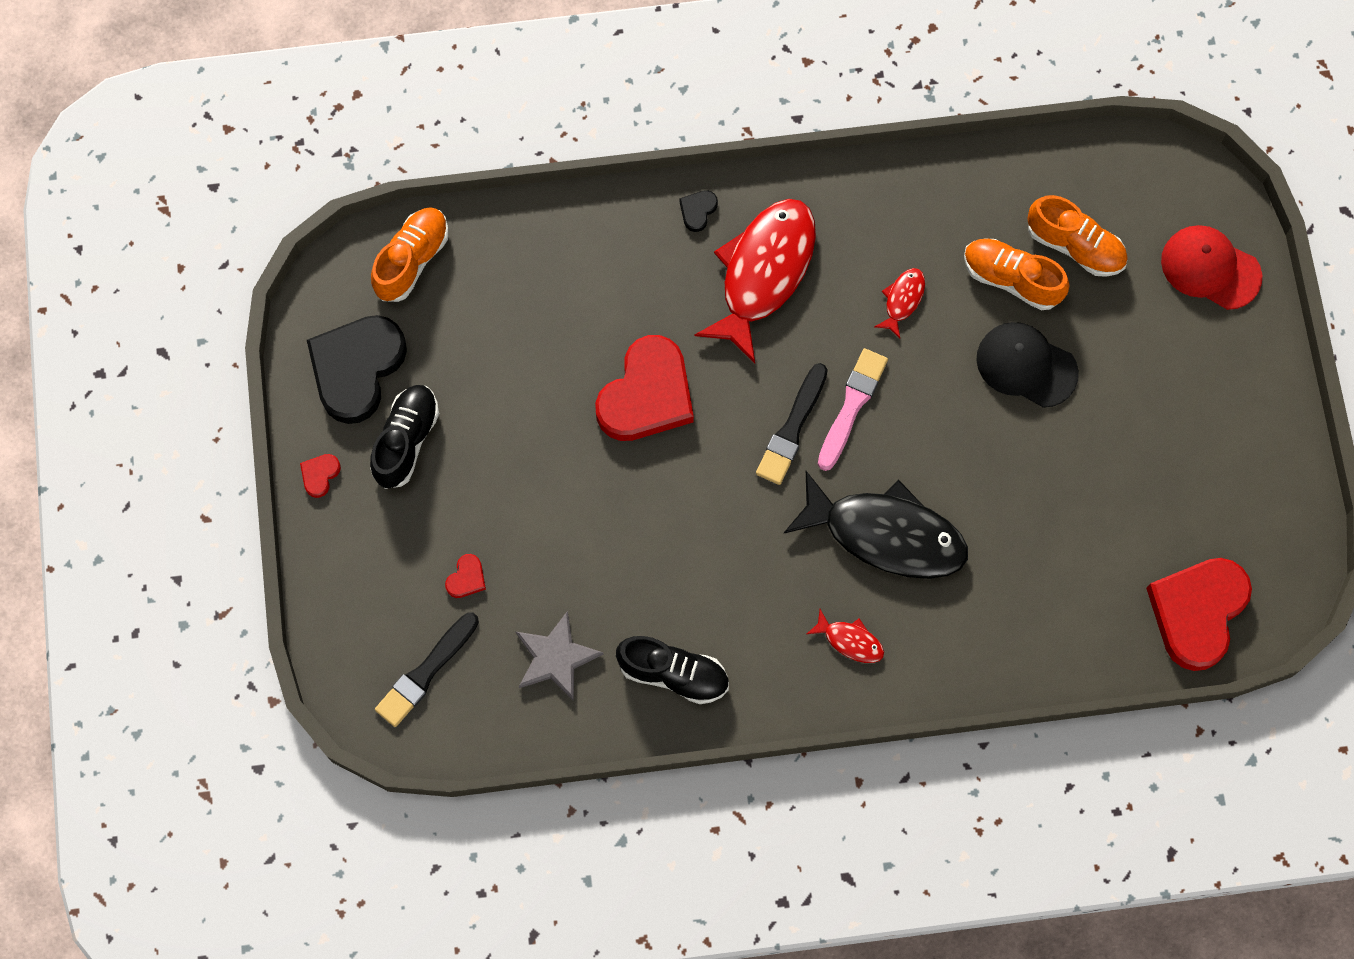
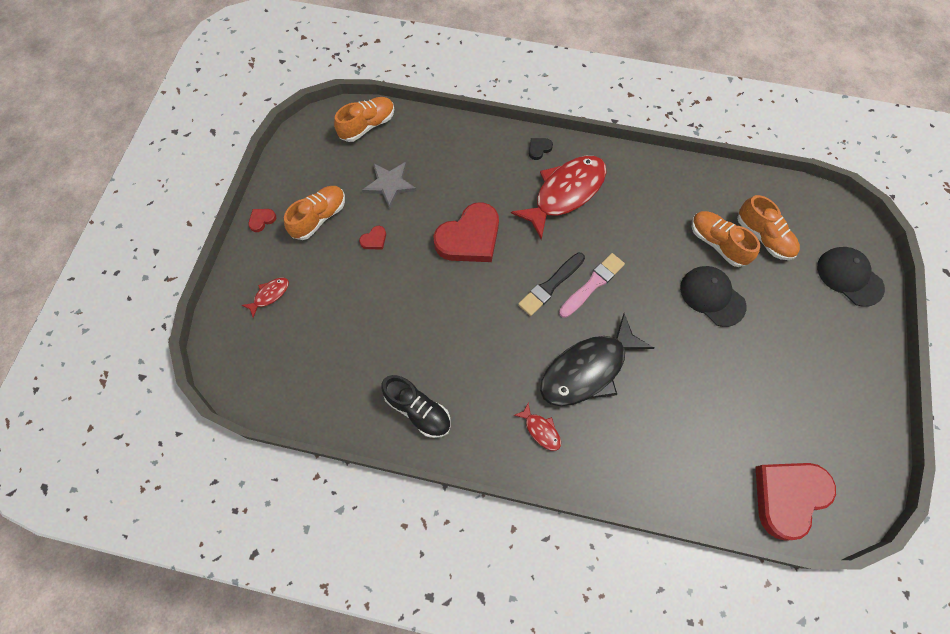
camera: 20 degrees right, 5 degrees down
(357, 369) = (310, 171): black heart -> none
(406, 441) = (319, 218): black shoe -> orange shoe
(426, 672) = (267, 354): black brush -> none
(466, 578) = (317, 306): red heart -> red heart (374, 240)
(556, 657) = (349, 373): grey star -> grey star (389, 184)
(886, 534) = (588, 369): black fish -> black fish turned 105 degrees clockwise
(902, 300) = (645, 234): red fish -> red fish (269, 295)
(1210, 268) = (849, 277): red cap -> black cap

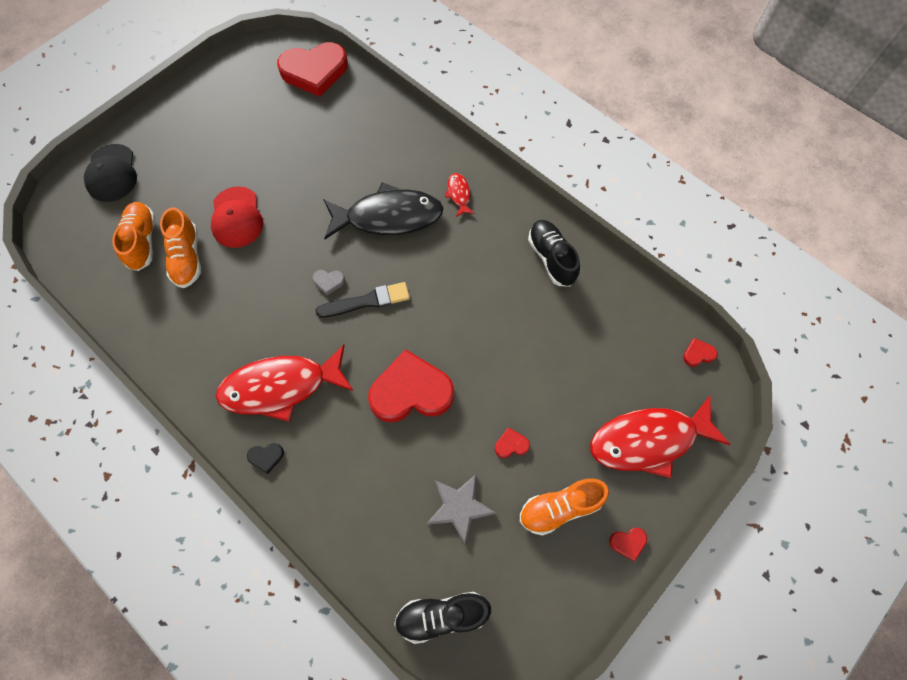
camera: 150 degrees left, 0 degrees up
(249, 388) = (698, 354): none -> red heart
(269, 295) = (649, 440): red fish -> red fish, size x2.33
(367, 125) = (442, 615): orange shoe -> black shoe
(592, 284) = (328, 282): pink brush -> grey heart
(712, 296) = (237, 217): black cap -> red cap

